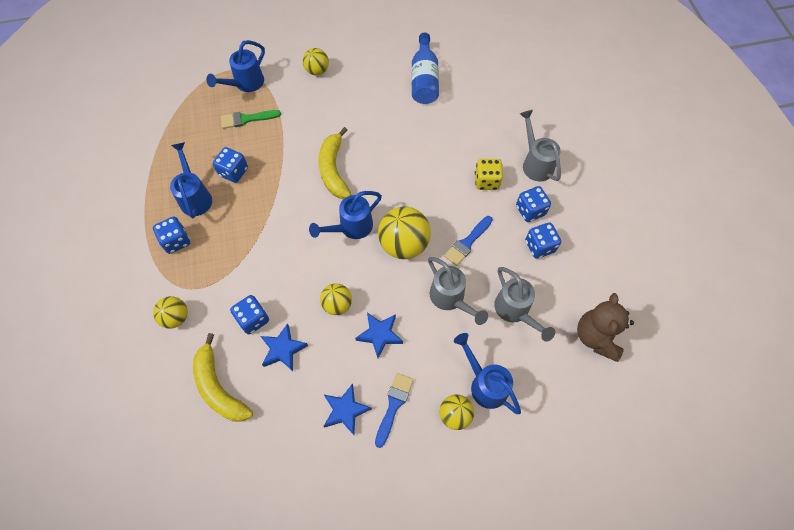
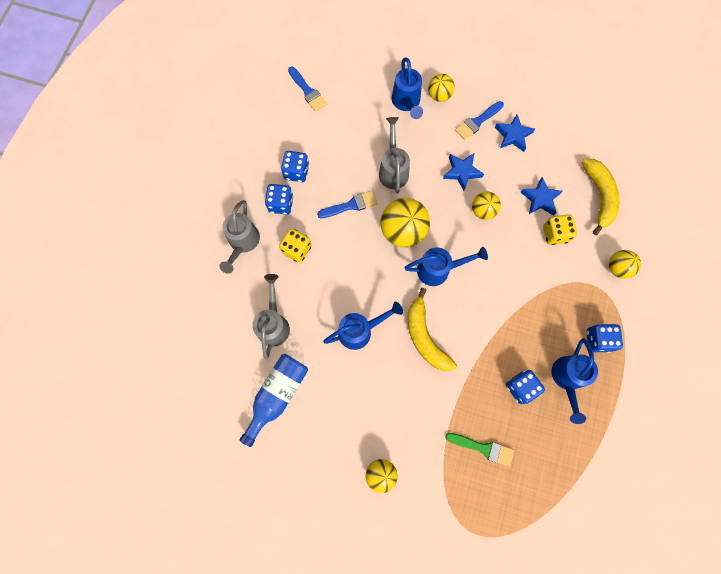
camera: 150 degrees left, 10 degrees up
(245, 84) = (466, 500): blue watering can -> blue watering can (360, 331)
(253, 319) = (555, 234): blue dice -> yellow dice
(333, 170) = (425, 336): yellow banana -> yellow banana turned 135 degrees clockwise
(515, 311) = (351, 136): grey watering can -> grey watering can (274, 324)
(596, 337) = (308, 91): brown teddy bear -> blue brush

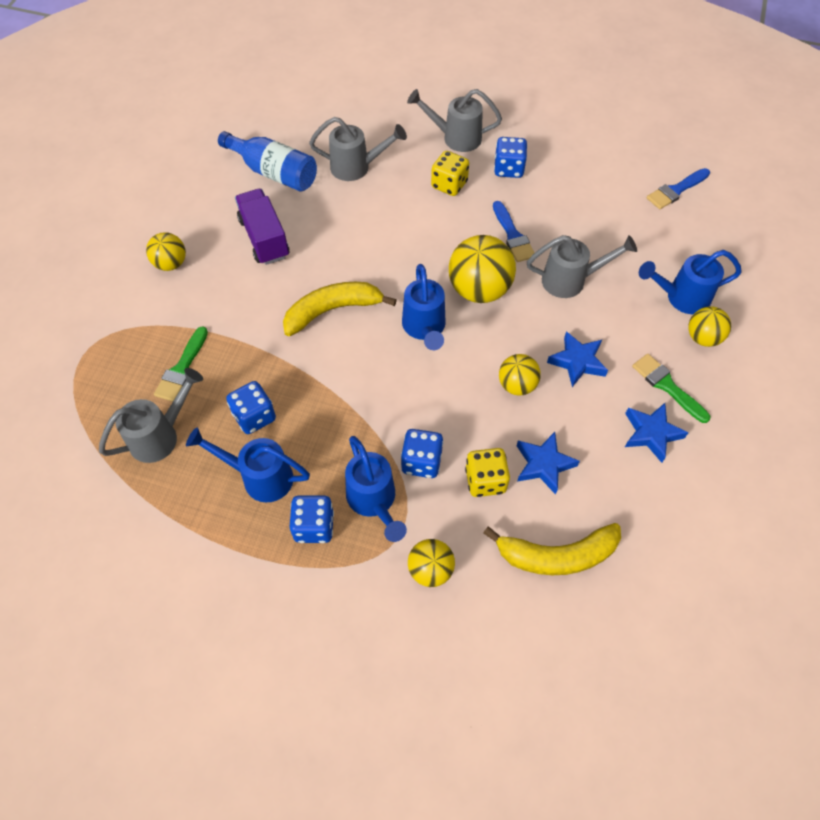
camera: 90 degrees right, 15 degrees down
(296, 172) = (554, 182): blue dice -> blue dice (421, 462)
(353, 396) = (264, 238): none -> purple truck
(360, 331) = (344, 245): blue watering can -> blue watering can (374, 501)
(477, 122) = (667, 386): blue brush -> green brush
(542, 456) = (160, 436): none -> grey watering can

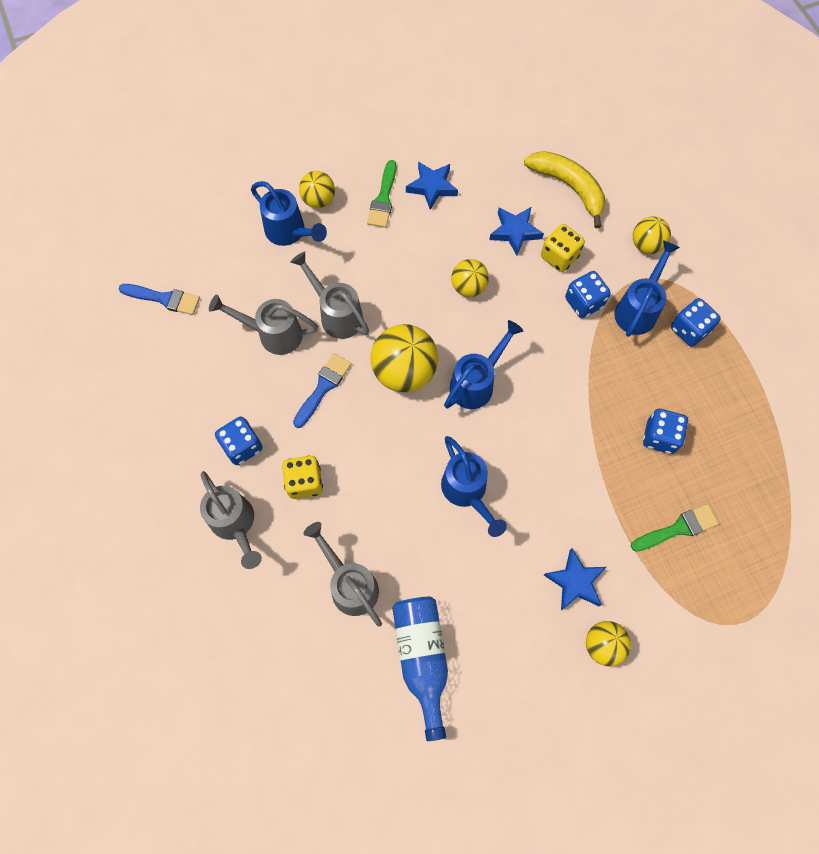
camera: 130 degrees left, 10 degrees up
(160, 436) = (737, 488): grey watering can -> grey watering can (273, 334)
(260, 477) = (694, 392): blue watering can -> blue watering can (467, 492)
(264, 238) = (504, 589): purple truck -> none
(332, 310) = (523, 463): yellow banana -> none
(577, 361) = (412, 263): blue star -> blue star (575, 582)

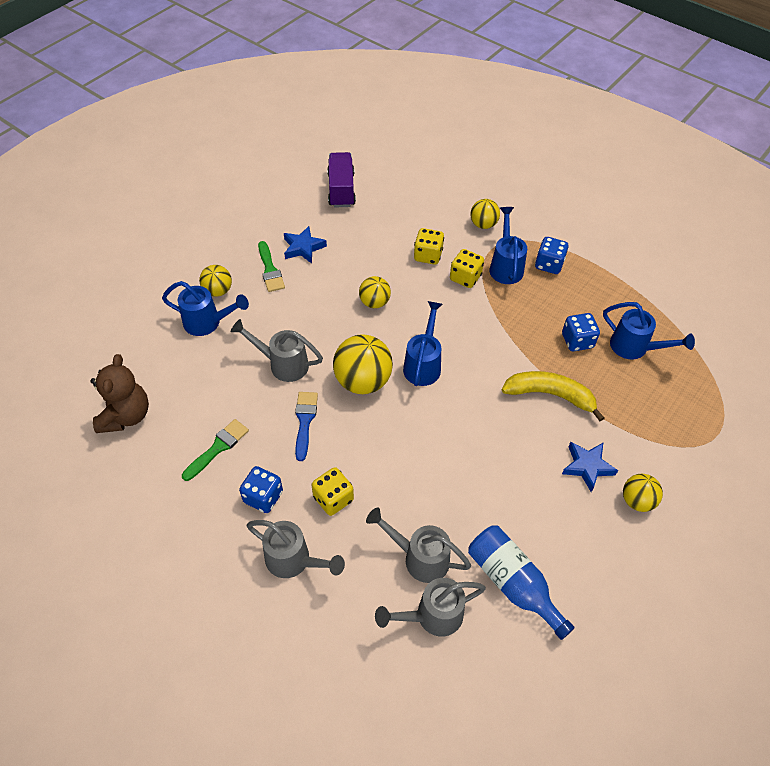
camera: 30 degrees left, 15 degrees down
(164, 299) = (126, 416): blue brush -> brown teddy bear
(273, 334) = (238, 401): grey watering can -> grey watering can (432, 616)
(467, 492) = (466, 443): blue watering can -> blue watering can (634, 348)
(513, 132) = (341, 190): none -> purple truck
(515, 232) = (385, 253): blue star -> none
(569, 187) = (405, 209): yellow banana -> yellow banana (550, 395)
(584, 302) = (465, 278): blue dice -> yellow dice
(678, 528) = (631, 395): green brush -> green brush (218, 448)

